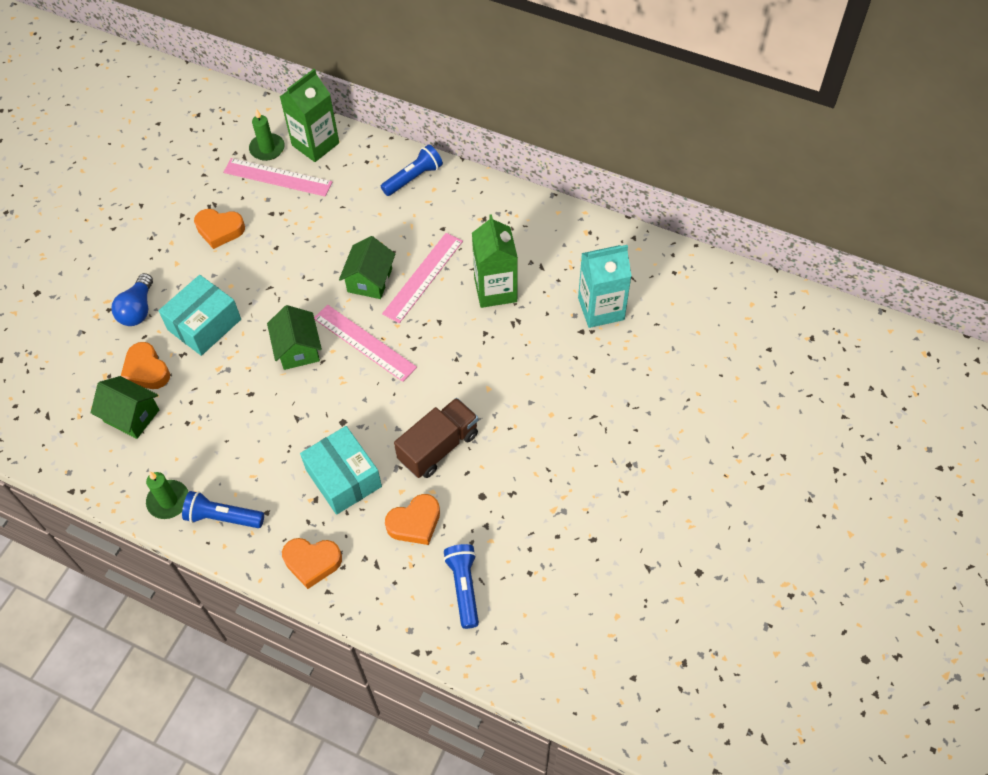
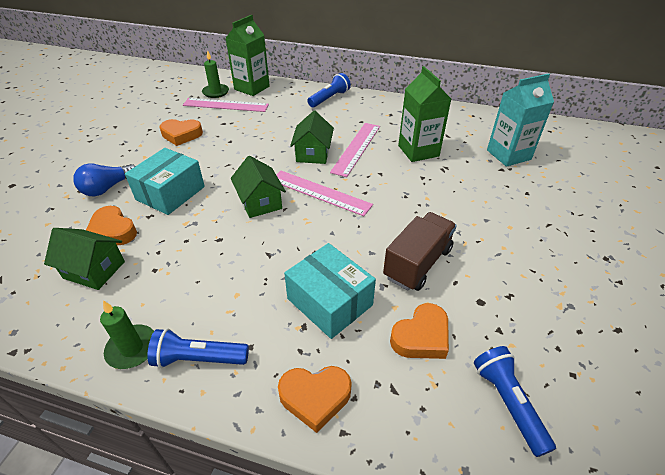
camera: 10 degrees left, 15 degrees down
(138, 309) = (107, 188): blue light bulb -> blue light bulb turned 45 degrees clockwise

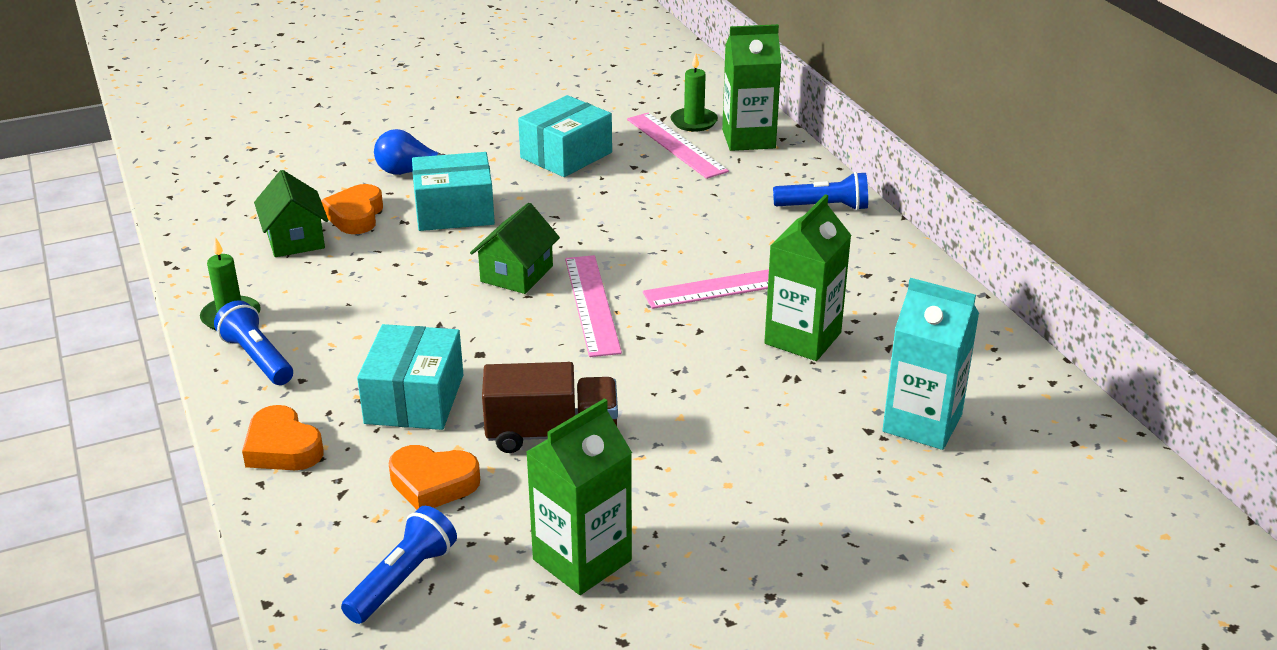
camera: 50 degrees right, 10 degrees down
(181, 135) = (566, 155): orange heart -> turquoise box
(313, 153) = (666, 260): green house -> none
(538, 309) = (582, 560): none -> green carton

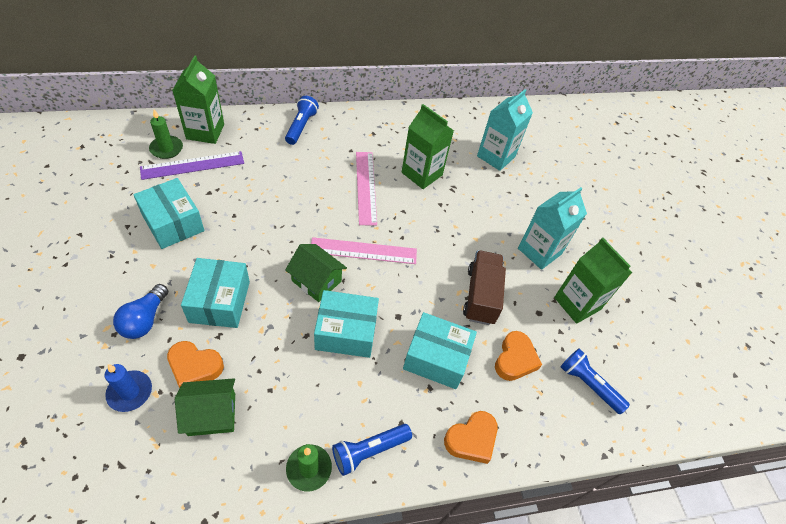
camera: 85 degrees left, 20 degrees up
(315, 186) = (130, 392): none -> blue candle
(437, 312) = (346, 332): none -> turquoise box
(676, 145) = (193, 165): pink ruler -> purple ruler
(691, 501) = (539, 251): none -> turquoise carton

